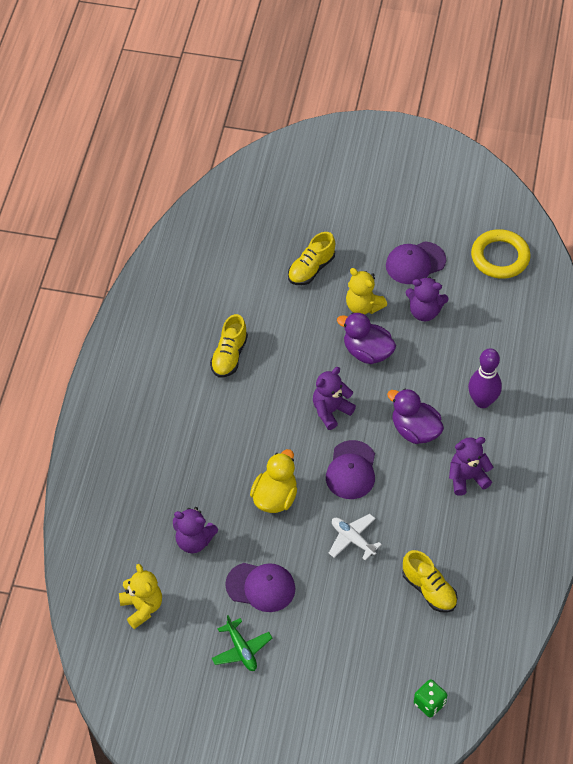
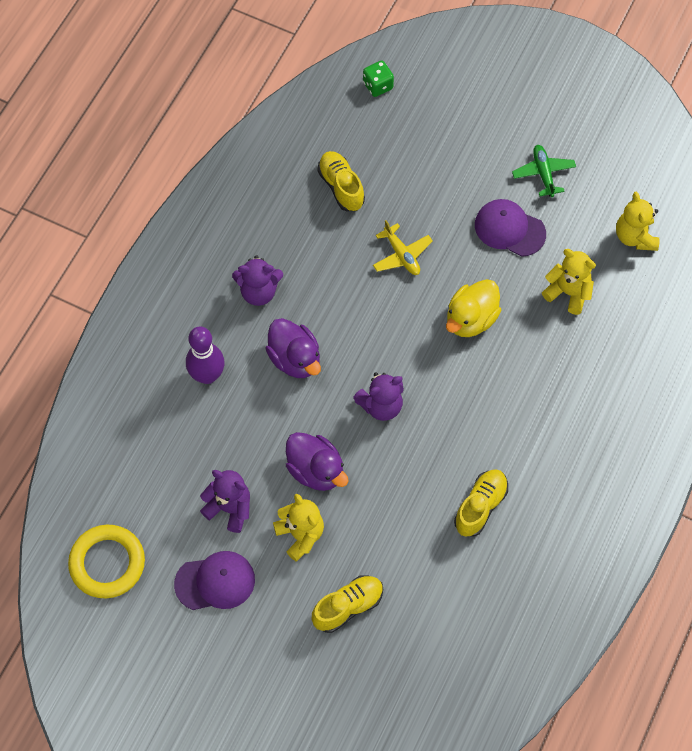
camera: 165 degrees left, 10 degrees up
(194, 541) = (568, 292): purple teddy bear -> yellow teddy bear
(351, 470) = (380, 330): purple cap -> none
(352, 539) = (401, 255): white plane -> yellow plane

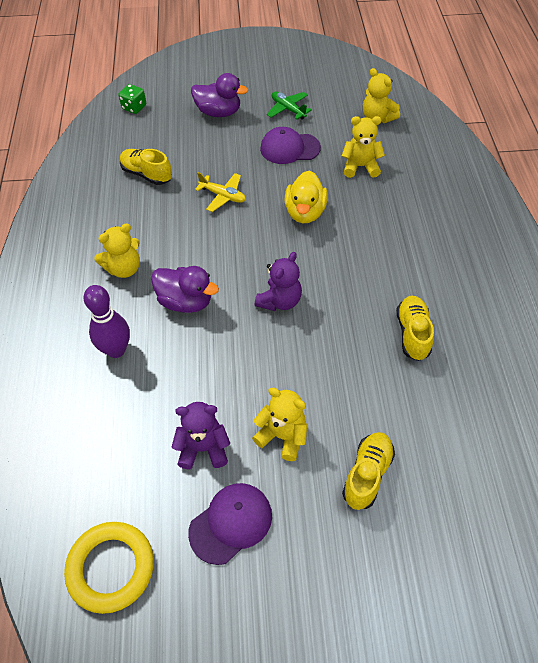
camera: 30 degrees left, 10 degrees down
(258, 292) = (124, 269): purple teddy bear -> yellow teddy bear
(316, 470) = (260, 376): purple duck -> purple duck (218, 112)

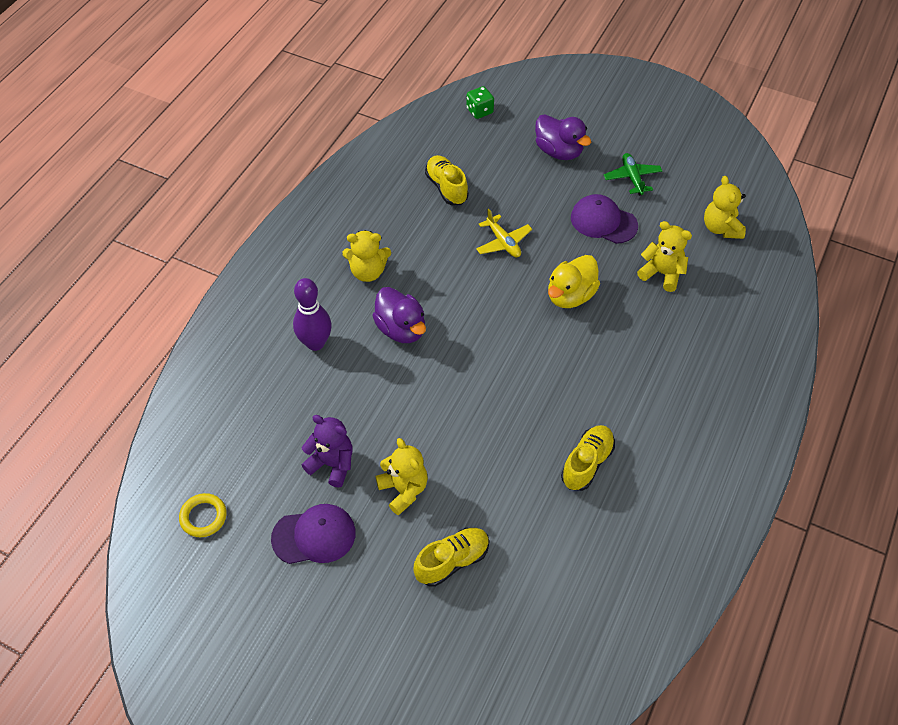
camera: 30 degrees right, 0 degrees up
(111, 568) = (203, 517): yellow ring -> yellow ring, size x0.60
(279, 301) = (485, 370): purple teddy bear -> none

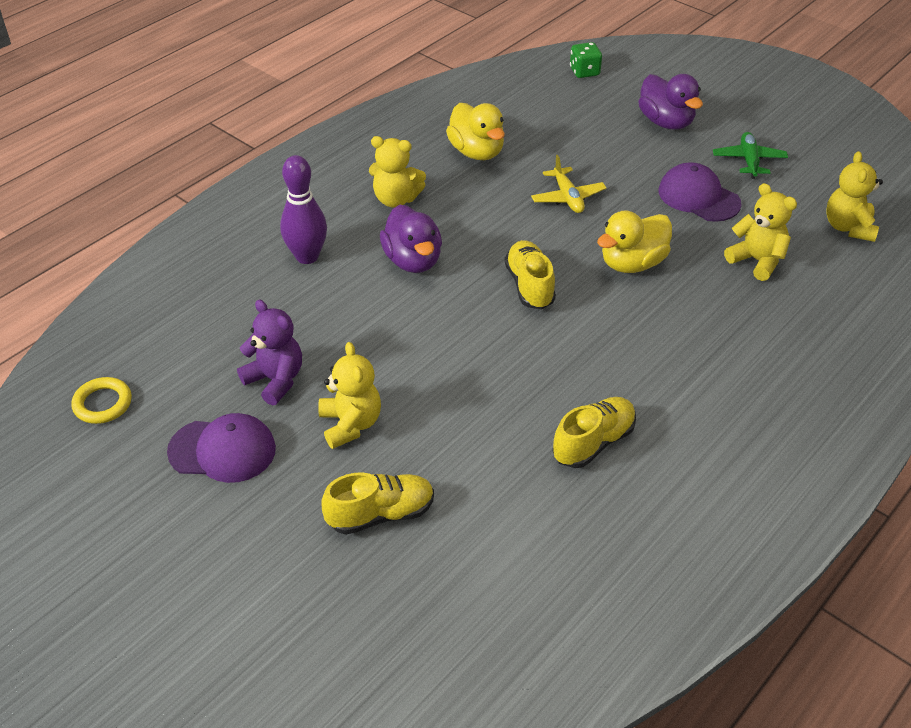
camera: 15 degrees right, 10 degrees down
(417, 211) = (476, 152): none -> yellow duck
(446, 188) = (519, 136): yellow shoe -> yellow shoe (529, 286)

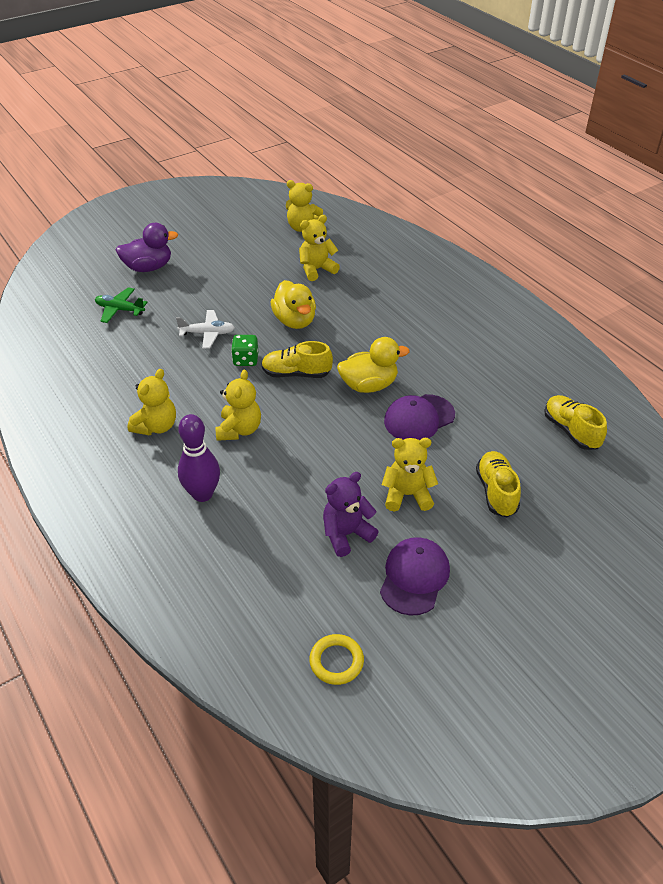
camera: 75 degrees left, 0 degrees up
(413, 261) = (239, 430): purple duck -> yellow teddy bear
(476, 152) = (122, 368): yellow duck -> yellow duck (369, 385)
(567, 197) = (207, 334): yellow plane -> white plane
(584, 72) = (56, 289): green dice -> green dice (246, 360)
(593, 442) = (455, 377): yellow shoe -> yellow shoe (571, 431)
(698, 197) = (241, 275): purple cap -> purple cap (419, 418)
(749, 160) = (215, 245): green plane -> green plane (120, 310)

